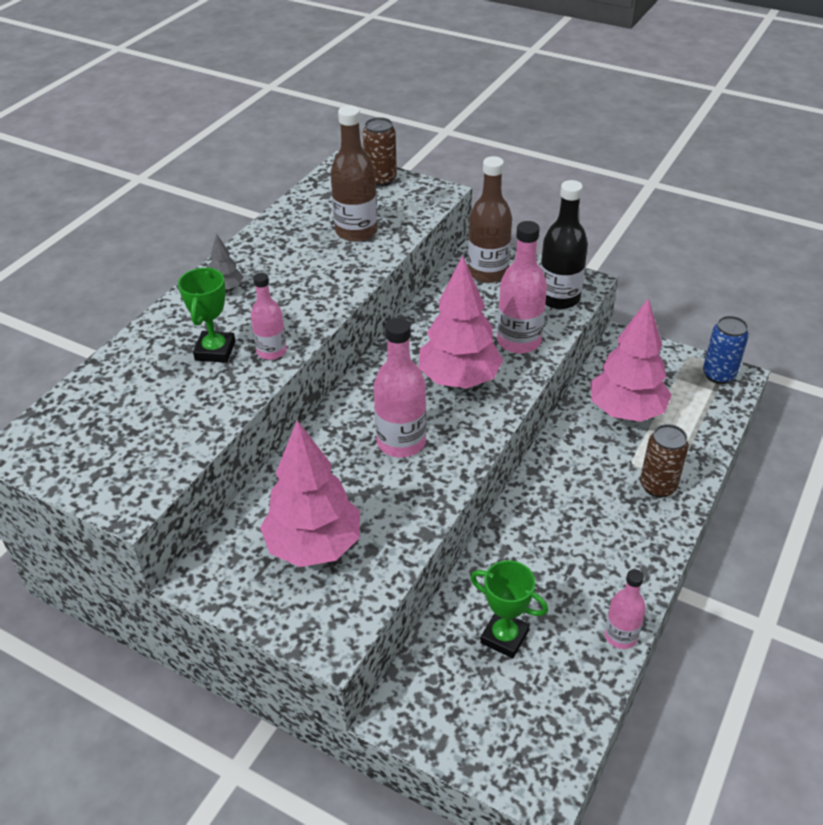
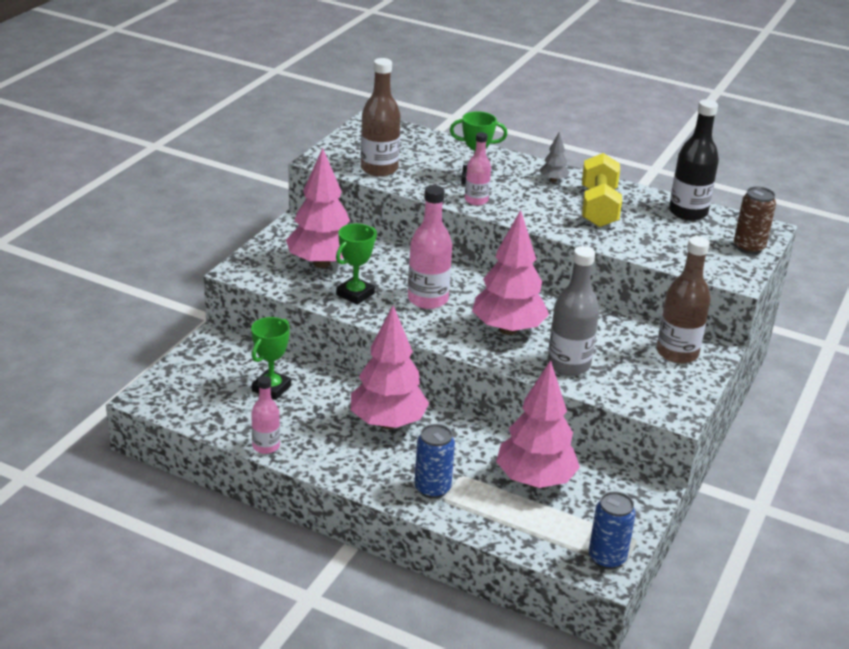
camera: 85 degrees right, 10 degrees down
(296, 261) = (598, 207): none -> yellow dumbbell
(356, 231) = (652, 235): brown bottle -> brown bottle (379, 169)
(392, 509) = (355, 294): none -> green trophy
(519, 341) = (568, 365): pink bottle -> grey bottle
(556, 521) = (388, 423): none -> pink tree
(559, 298) = (645, 394): black bottle -> black bottle (688, 212)
(658, 486) = (432, 488): brown can -> blue can

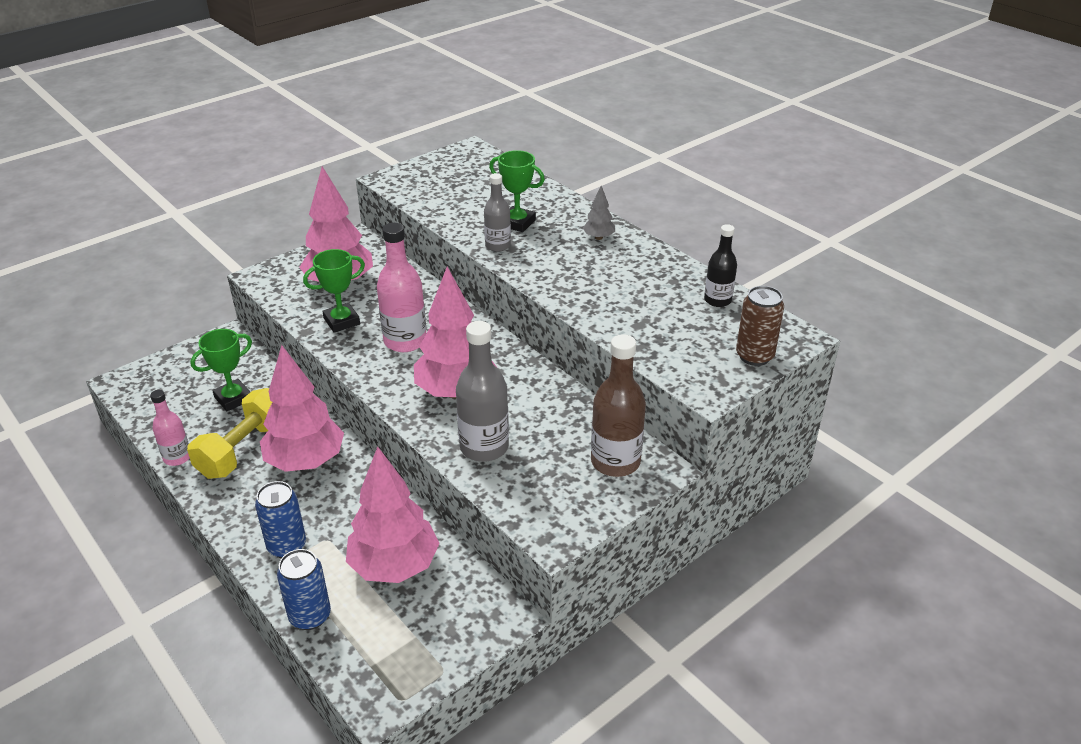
camera: 25 degrees right, 5 degrees up
(379, 169) = (433, 197): brown bottle -> none
(476, 200) = (498, 246): pink bottle -> grey bottle
(598, 207) = (620, 276): yellow dumbbell -> yellow dumbbell (244, 450)
(607, 558) = (394, 684): blue can -> blue can (310, 616)
(688, 212) = (717, 300): black bottle -> black bottle, size x0.61

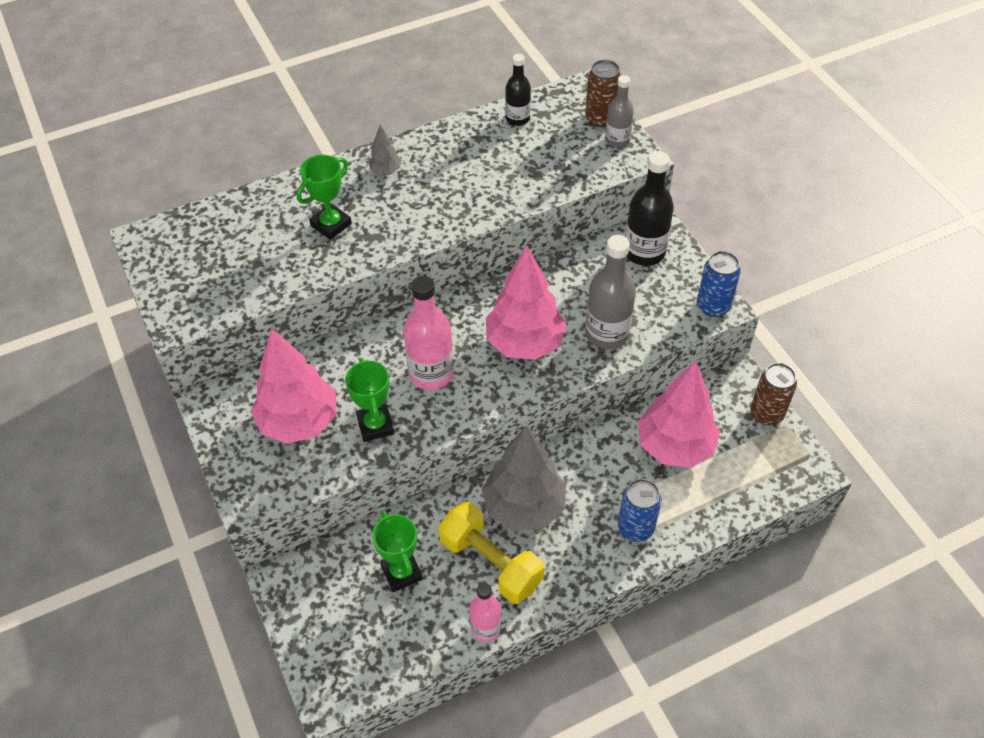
camera: 75 degrees left, 15 degrees up
(306, 461) = (524, 506): pink tree -> grey tree
(310, 616) = (720, 513): blue can -> blue can (713, 306)
(458, 649) = (766, 413): none -> brown can
(498, 246) = (369, 247): grey bottle -> grey bottle (617, 140)
(615, 462) = (644, 252): brown bottle -> black bottle

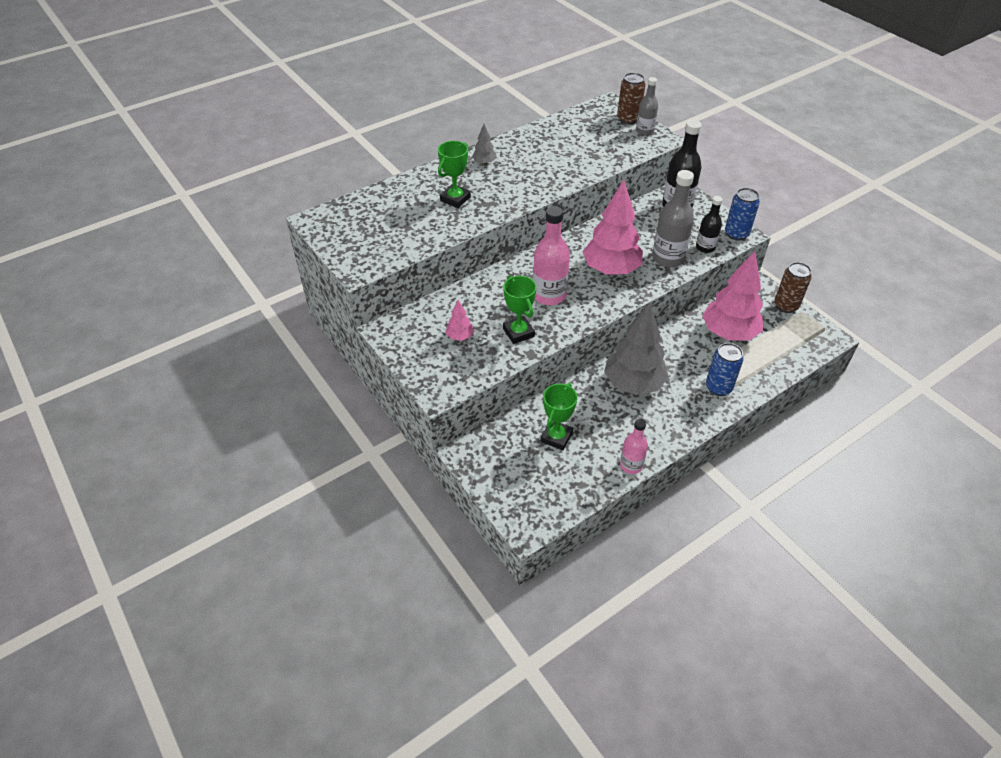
camera: 10 degrees left, 5 degrees down
(299, 422) = (460, 336): pink tree -> pink tree, size x0.44
(401, 572) = (556, 437): green trophy -> green trophy turned 60 degrees clockwise
(491, 563) = (621, 422): yellow dumbbell -> none
(517, 119) = (569, 124): black bottle -> black bottle (705, 247)

